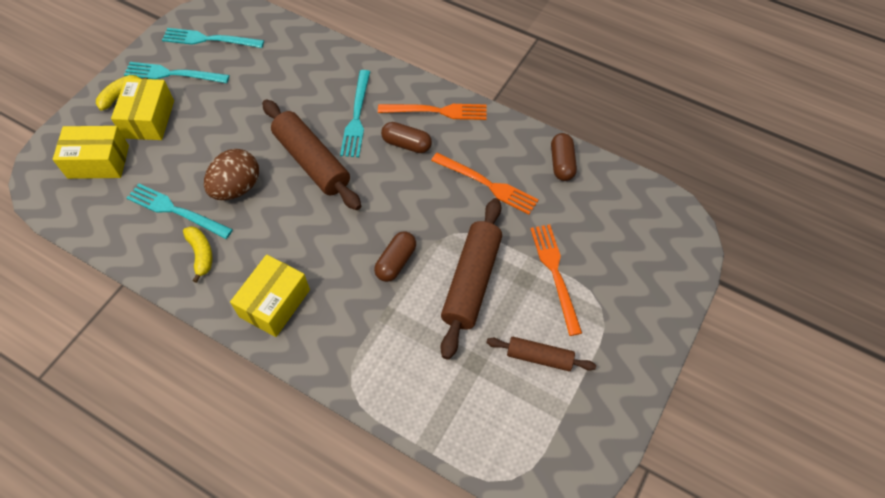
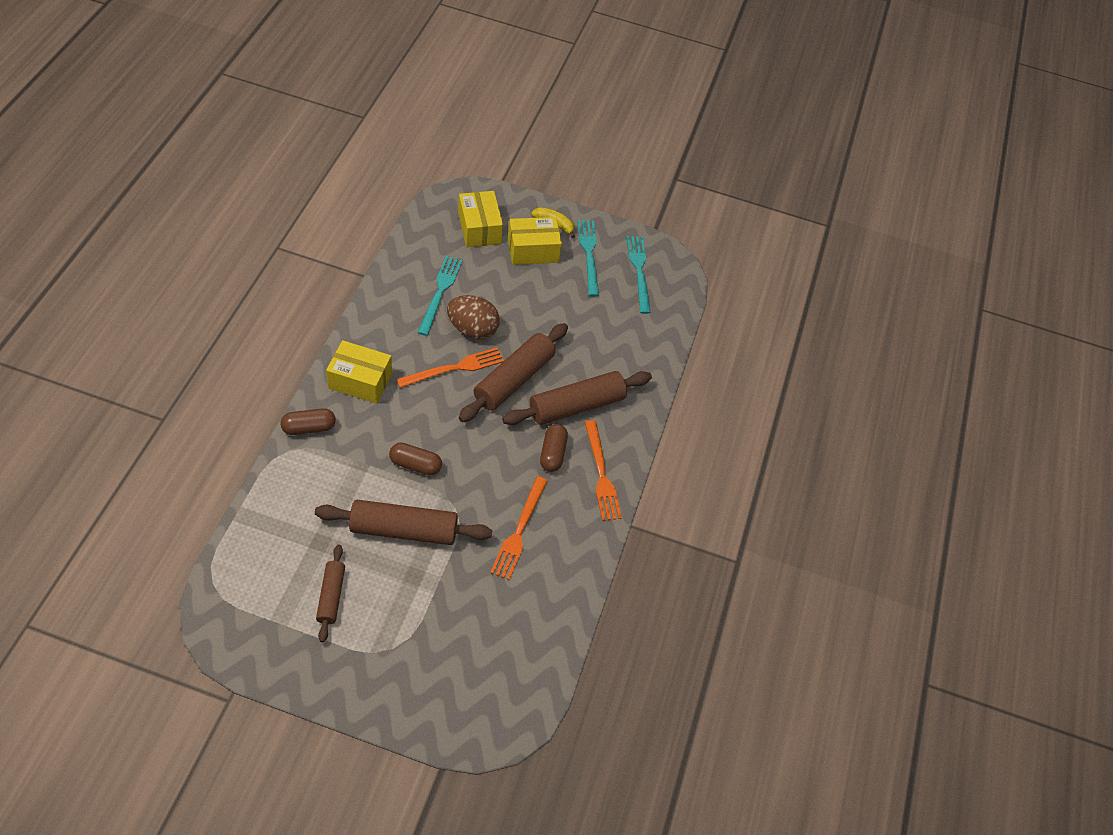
camera: 70 degrees right, 5 degrees down
(201, 254) = (400, 319): yellow banana -> none
(356, 116) = (576, 406): turquoise fork -> brown rolling pin
(555, 274) = (424, 603): orange fork -> orange fork (454, 368)
(562, 163) = (561, 599): brown capsule -> brown capsule (309, 428)

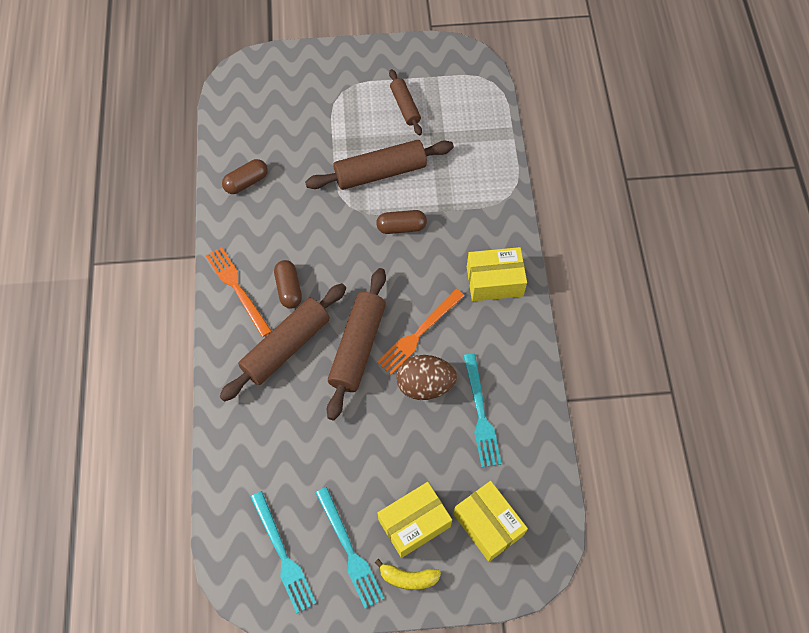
camera: 165 degrees right, 10 degrees up
(309, 428) = (507, 220): brown capsule -> brown capsule (246, 182)
(519, 531) = (288, 210): orange fork -> none

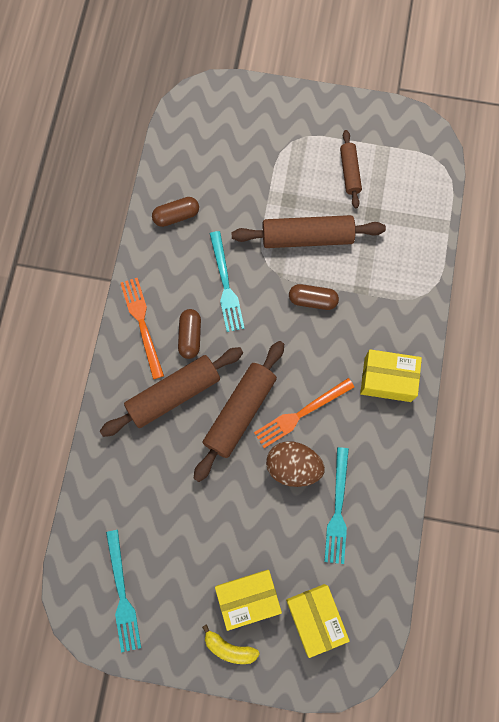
camera: 15 degrees right, 10 degrees up
(349, 550) = (182, 607): turquoise fork -> turquoise fork (225, 285)

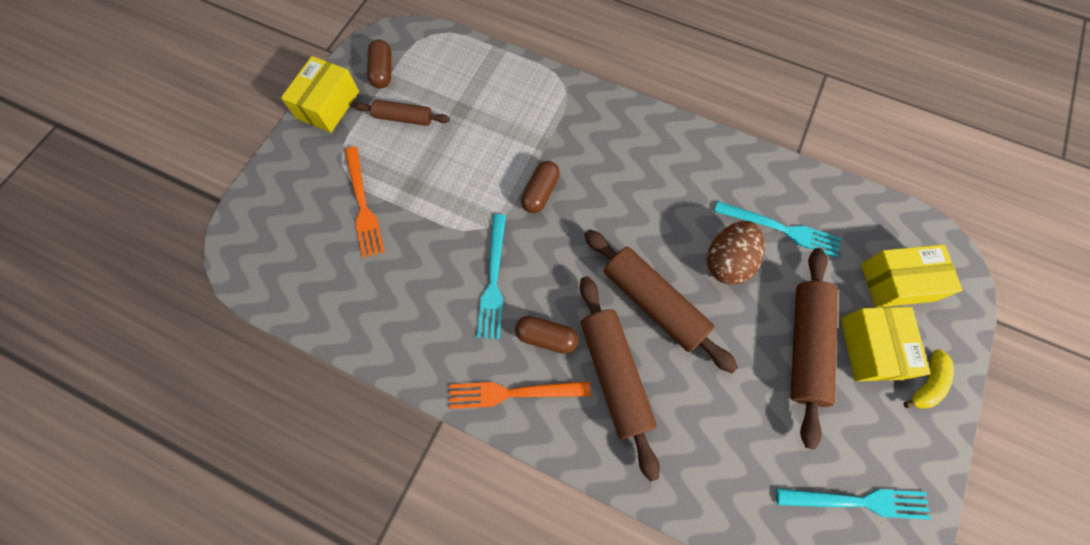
camera: 75 degrees left, 5 degrees down
(176, 216) = (384, 316): brown capsule -> brown capsule (382, 71)
(225, 285) = (493, 280): turquoise fork -> turquoise fork turned 90 degrees clockwise
(301, 413) = (668, 238): orange fork -> orange fork (363, 205)
(307, 237) = (464, 179): brown rolling pin -> brown rolling pin (805, 346)
(387, 379) = (648, 145): yellow box -> yellow box (328, 105)

